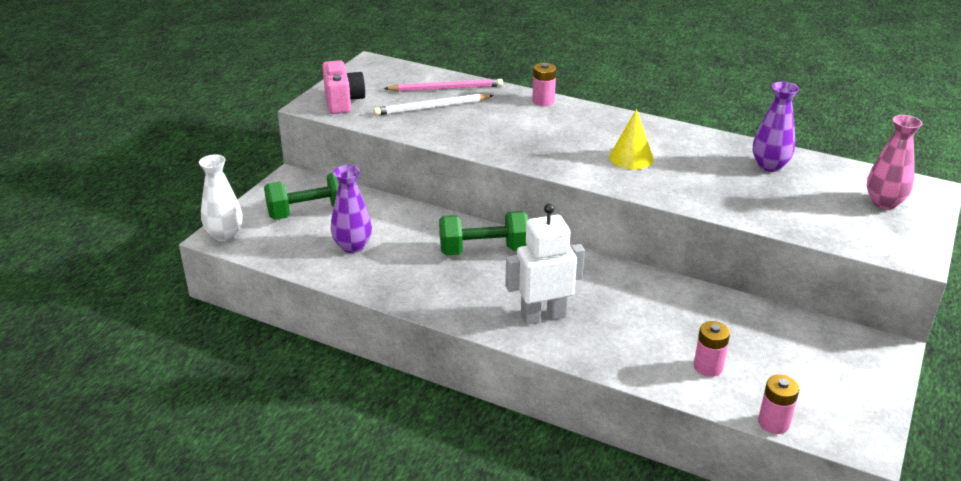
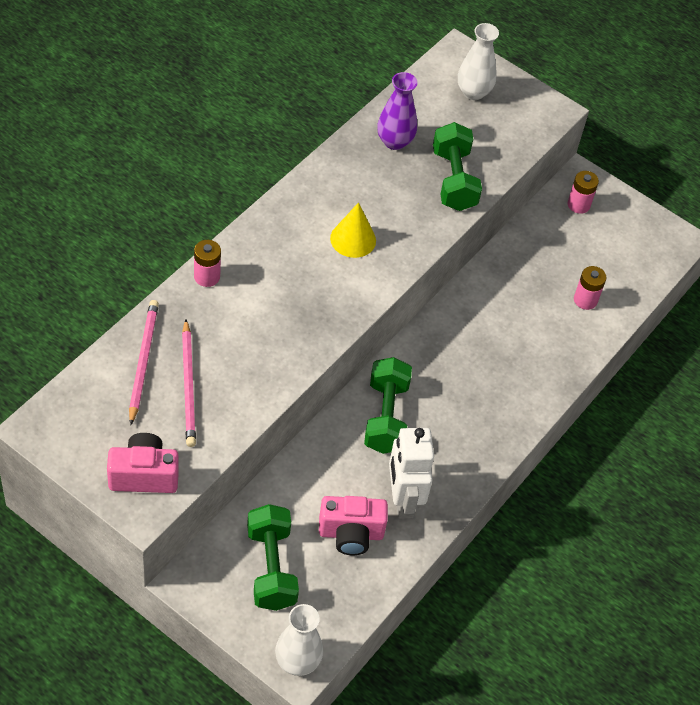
camera: 85 degrees left, 20 degrees up
(352, 246) = (351, 534): purple vase -> pink camera
(431, 107) = (188, 386): white pencil -> pink pencil
(543, 316) = (499, 395): white robot -> white robot (403, 499)
(750, 202) = (454, 180): none -> green dumbbell
(773, 423) = (652, 283): pink battery -> pink battery (578, 205)
(884, 202) = (473, 92): pink vase -> white vase

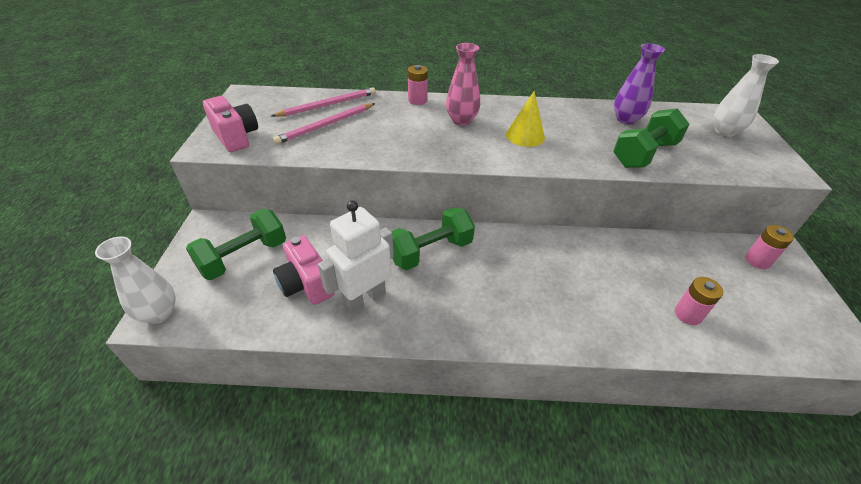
camera: 60 degrees right, 10 degrees down
(281, 267) = (461, 120): none -> pink vase

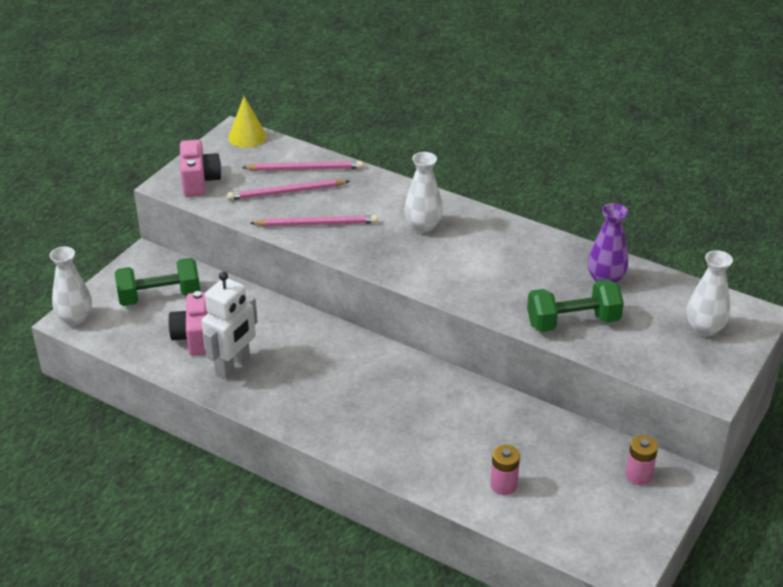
camera: 30 degrees right, 5 degrees down
(364, 299) = (233, 366): white robot -> white robot turned 135 degrees clockwise
(374, 141) = (317, 224): none -> pink pencil
(417, 100) = (399, 189): pink battery -> none
(430, 251) = (320, 349): green dumbbell -> none
(461, 120) = (423, 226): pink vase -> white vase
(525, 136) = (470, 263): yellow cone -> yellow cone (247, 137)

